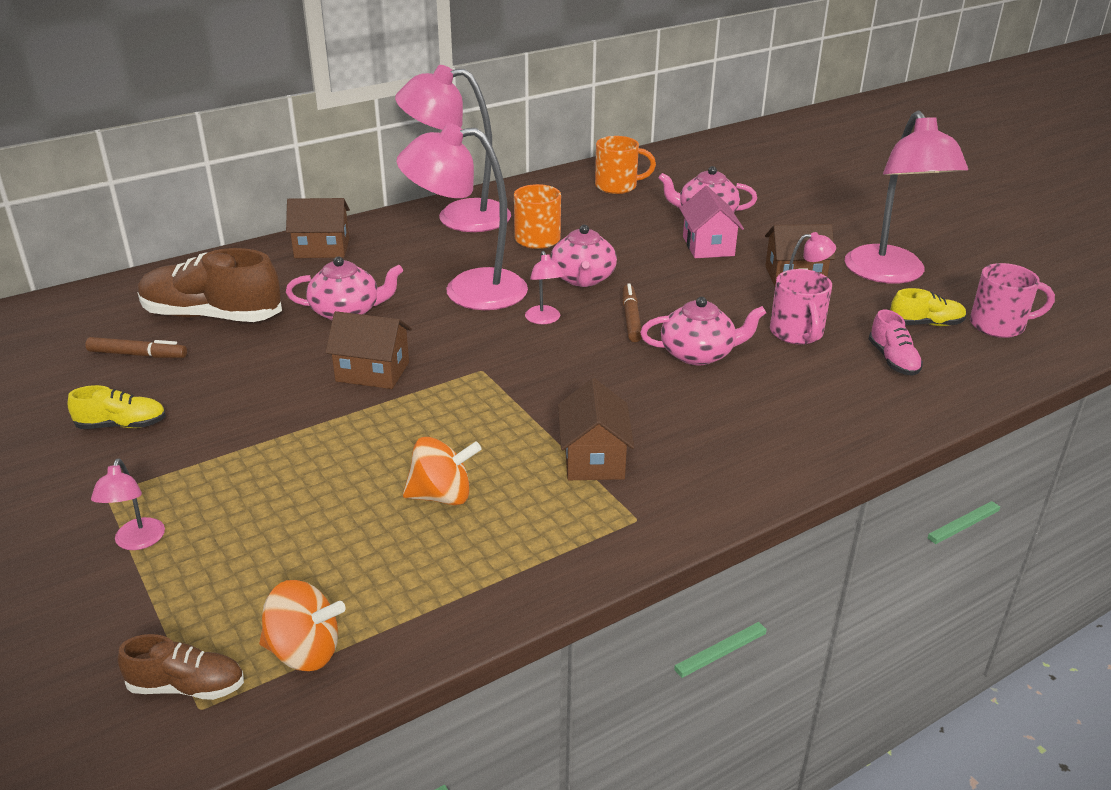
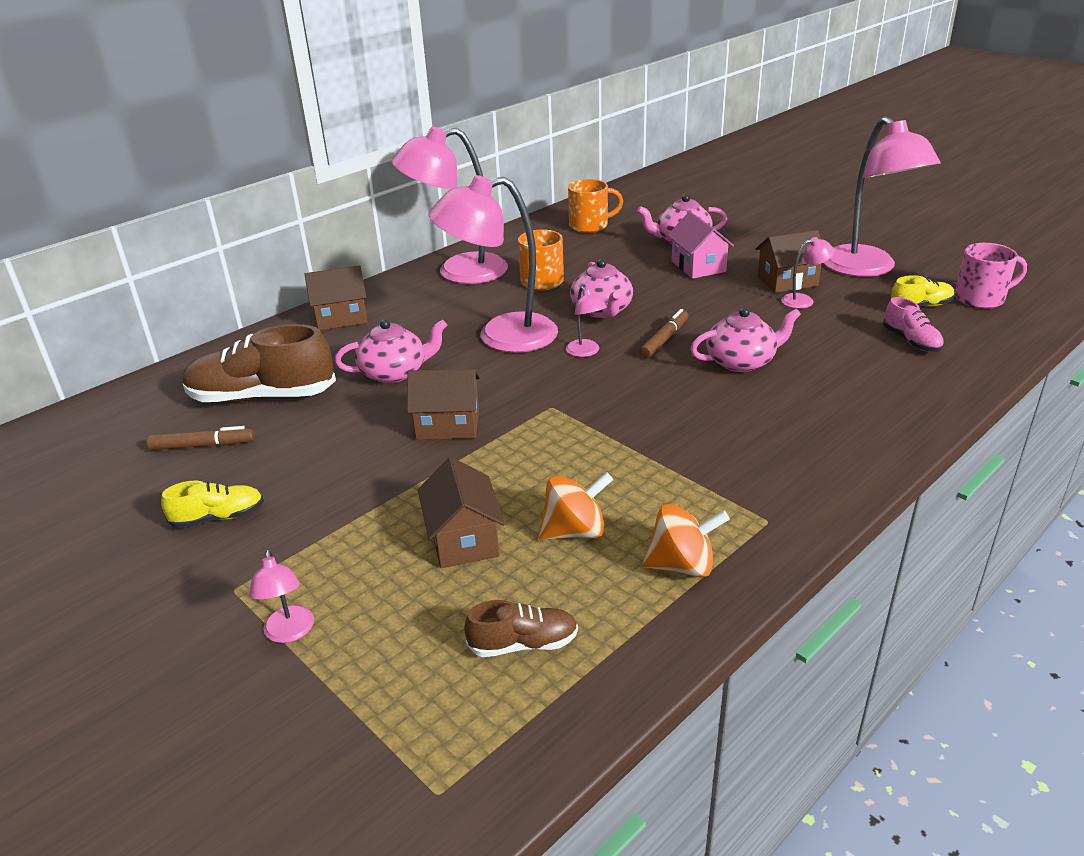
camera: 10 degrees left, 0 degrees up
(187, 686) = (413, 773): brown shoe -> brown shoe (523, 644)
(305, 651) = (517, 711): orange spinning top -> orange spinning top (682, 565)
(594, 459) = (699, 472): brown house -> brown house (464, 539)
(631, 319) = (664, 339): brown marker -> brown marker turned 45 degrees clockwise
(797, 333) = (817, 330): pink mug -> none

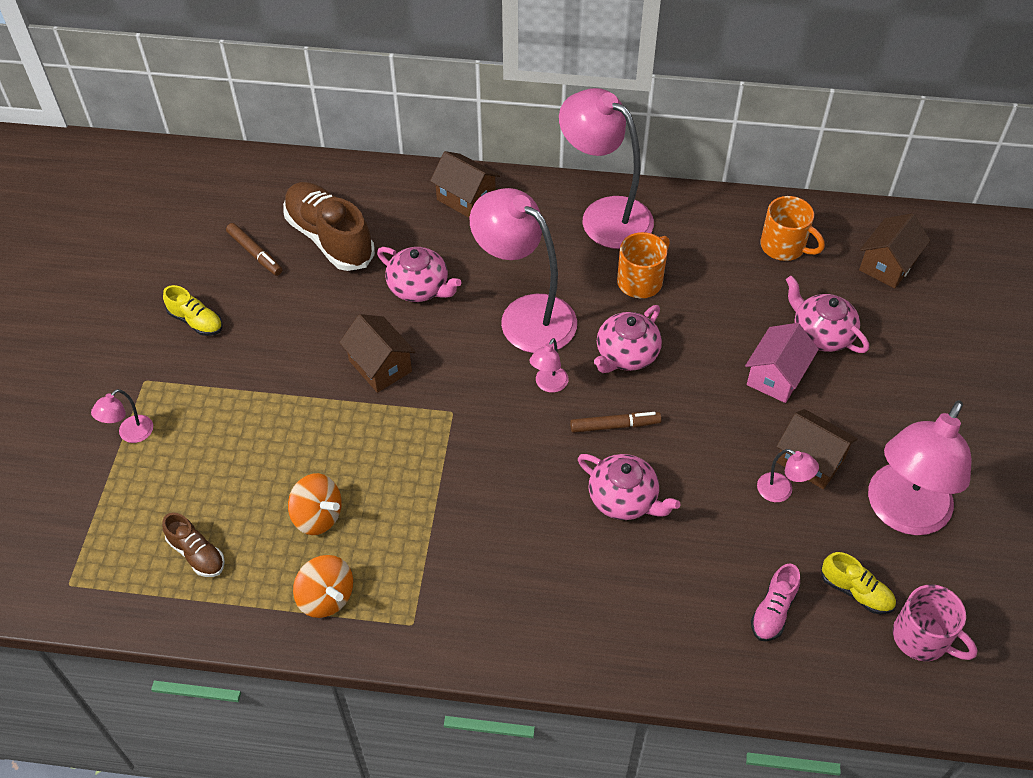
camera: 50 degrees right, 20 degrees up
(464, 539) = (266, 461): brown house -> brown house (887, 265)

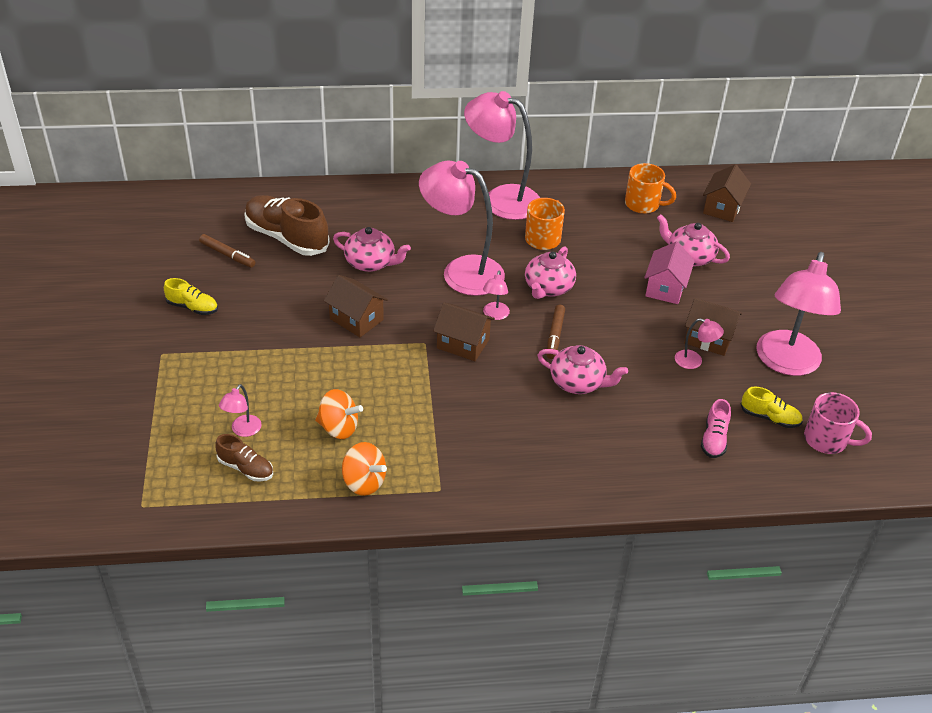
camera: 15 degrees left, 10 degrees down
(130, 434) = (161, 393): pink lamp -> pink lamp (243, 430)
(466, 198) = (389, 199): brown house -> brown house (463, 344)
(615, 426) = (555, 335): brown marker -> brown marker turned 120 degrees clockwise

